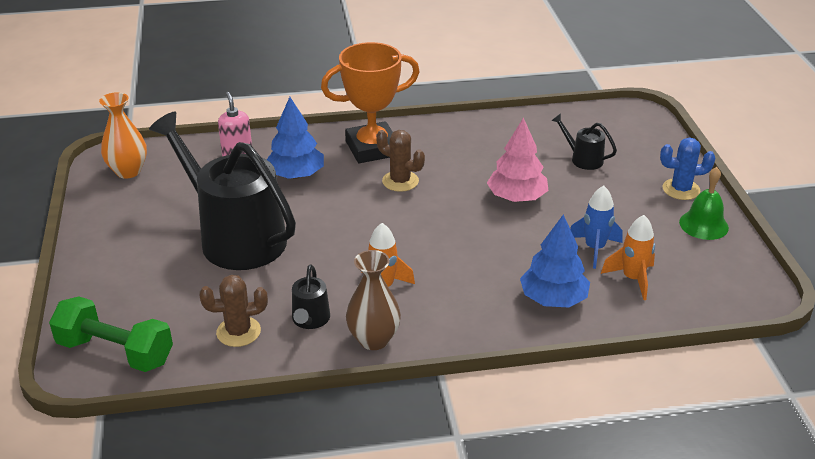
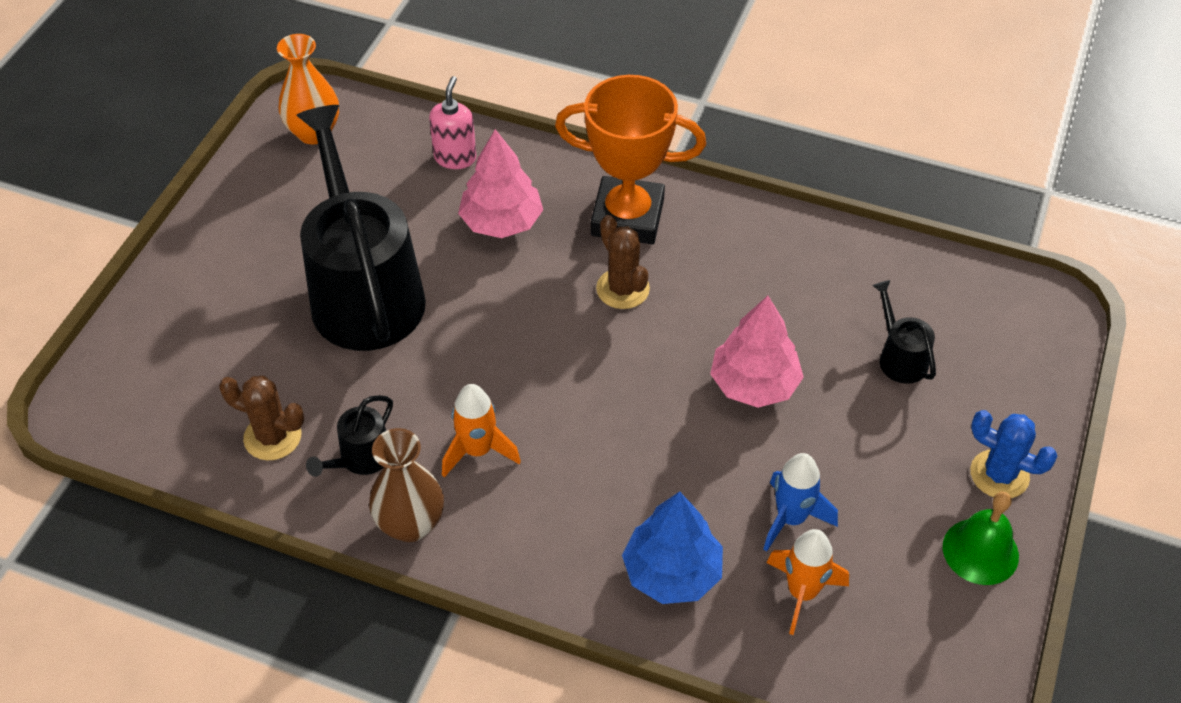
camera: 30 degrees right, 15 degrees up
(115, 352) = (130, 401): green dumbbell -> none
(296, 175) = (501, 222): blue tree -> pink tree

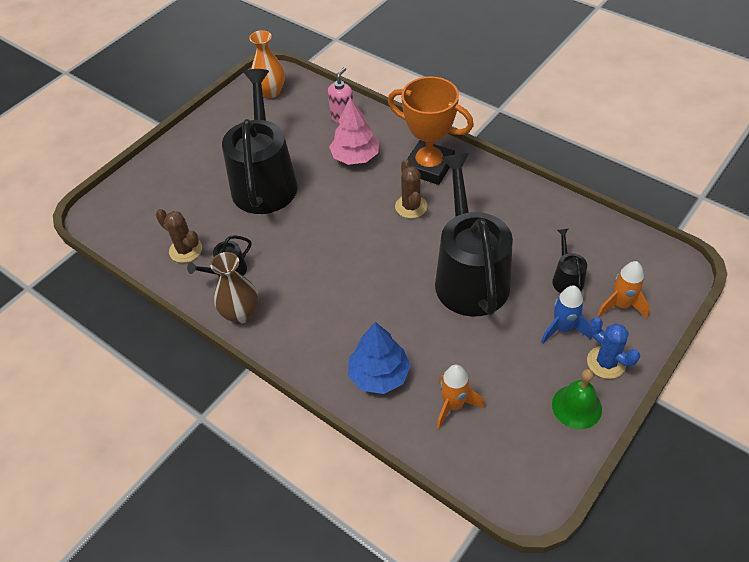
camera: 20 degrees right, 0 degrees up
(478, 451) = (293, 281): orange rocket -> orange rocket (621, 305)
(754, 384) = (469, 276): pink tree -> black watering can
(791, 518) = (463, 360): blue rocket -> blue rocket (563, 328)

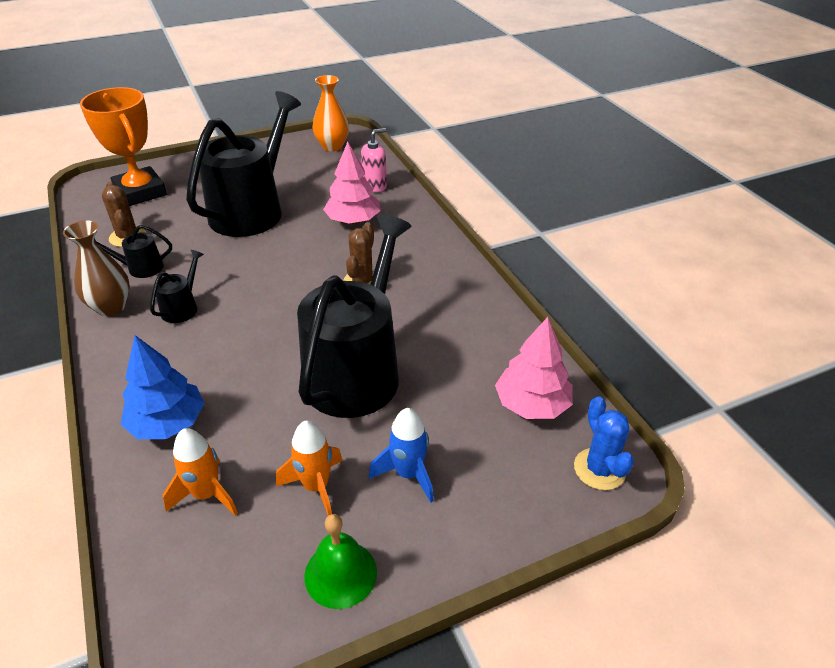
camera: 25 degrees right, 10 degrees down
(429, 167) = (415, 254): orange trophy -> orange trophy (140, 192)
(566, 279) = (462, 422): black watering can -> black watering can (182, 307)
(598, 246) = (532, 404): none -> pink tree
(606, 362) = (425, 540): blue cactus -> blue cactus (599, 469)
(621, 305) = (503, 482): orange rocket -> orange rocket (316, 487)

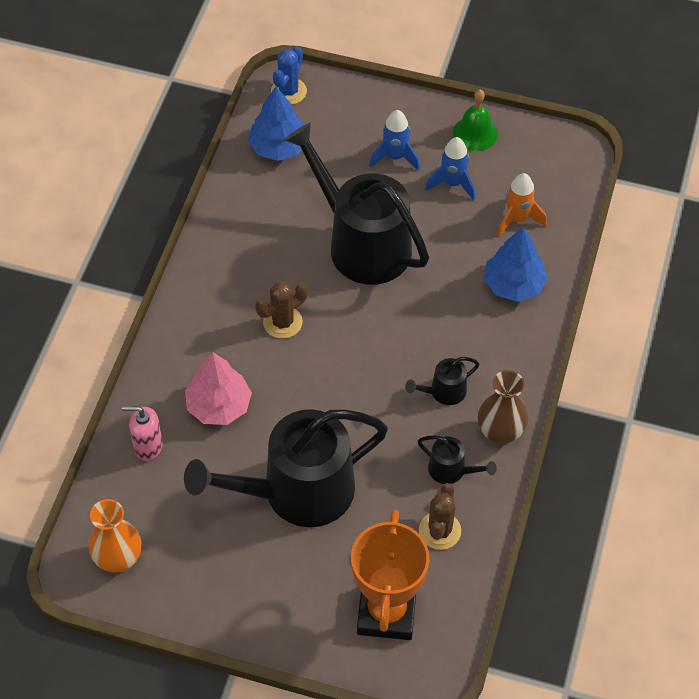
camera: 140 degrees left, 15 degrees up
(316, 487) = (452, 183): orange rocket -> blue rocket
(357, 370) = (362, 243): black watering can -> black watering can turned 75 degrees clockwise
(532, 404) = (278, 147): pink tree -> blue tree

